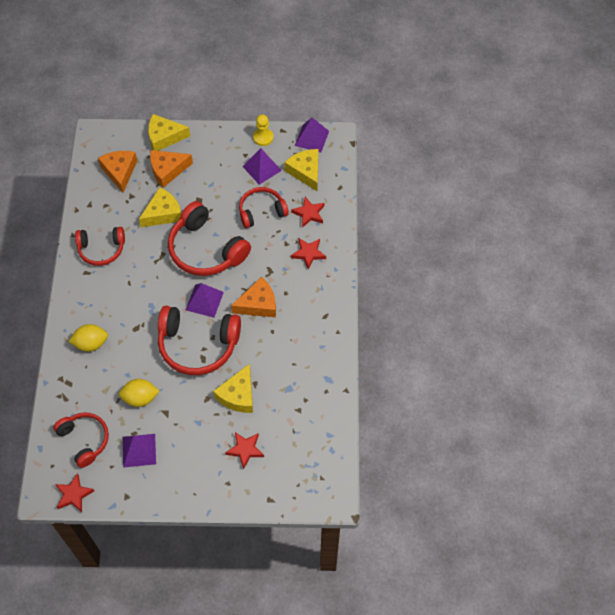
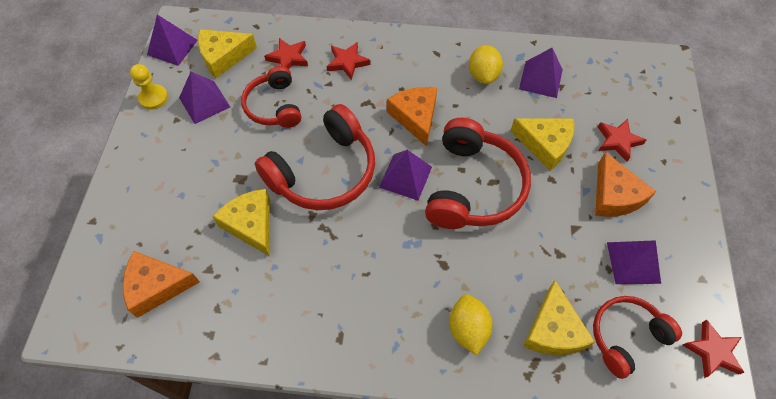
camera: 85 degrees left, 0 degrees up
(101, 249) = (300, 314): red headphones -> none
(140, 398) = (555, 260): yellow lemon -> yellow lemon (483, 75)
(164, 137) = (110, 220): yellow cheese -> yellow cheese (553, 330)
(167, 170) = (174, 217): orange cheese -> orange cheese (614, 195)
(304, 394) = (541, 79): none -> purple pyramid

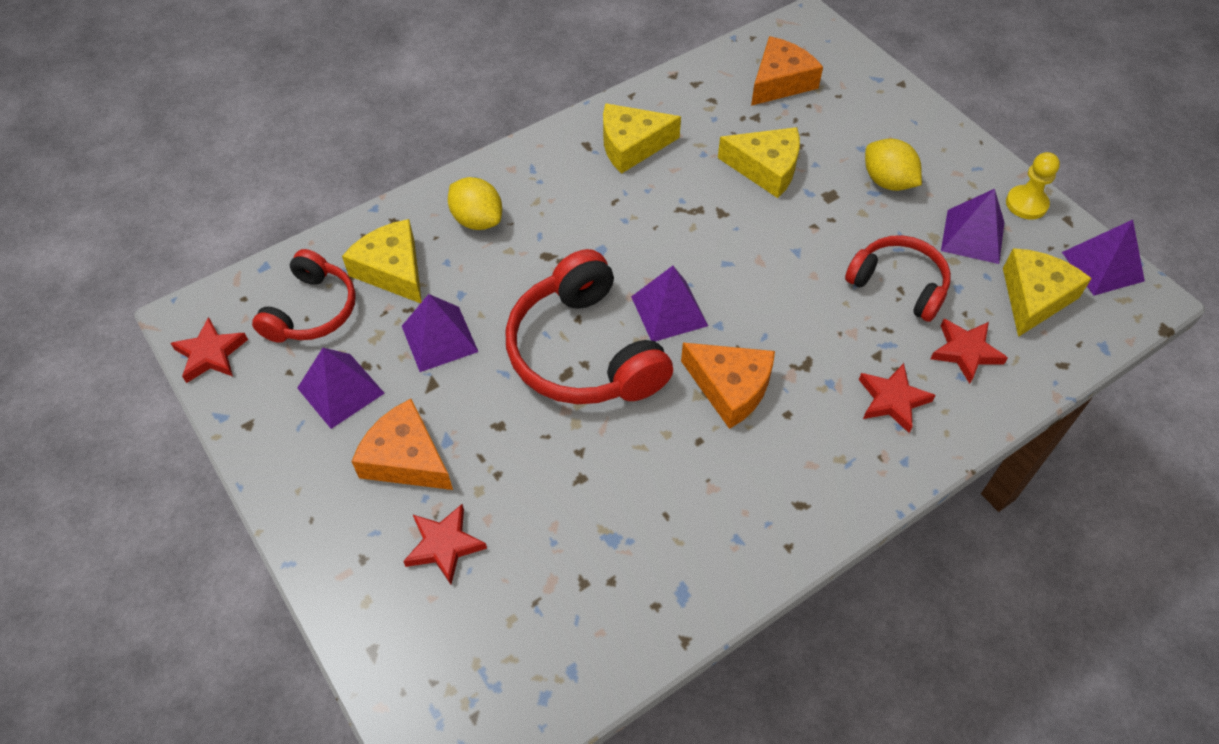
camera: 140 degrees right, 5 degrees down
(323, 172) = (759, 257): red headphones -> none
(483, 75) = (705, 516): yellow lemon -> yellow lemon (887, 182)
(541, 79) = (621, 572): purple pyramid -> purple pyramid (439, 338)
(545, 145) = (539, 467): yellow cheese -> yellow cheese (632, 145)

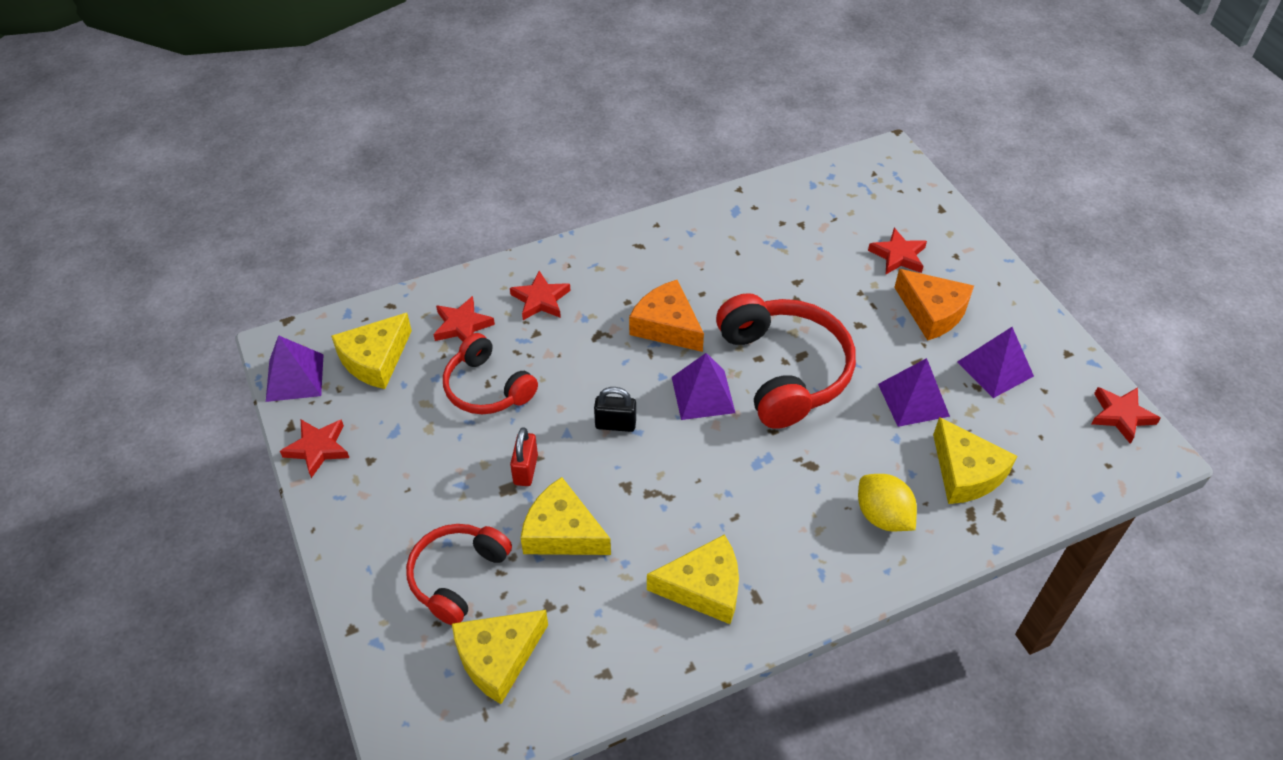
camera: 170 degrees left, 5 degrees down
(312, 310) = (1037, 443): red headphones -> red headphones (457, 576)
(751, 267) = (615, 424): none -> black padlock
(780, 82) = (498, 657): orange cheese -> yellow cheese
(821, 213) = (525, 470): none -> red padlock
(887, 182) = (441, 495): yellow lemon -> none
(973, 236) = (392, 423): purple pyramid -> none
(1026, 204) = (318, 448): yellow pawn -> red star

